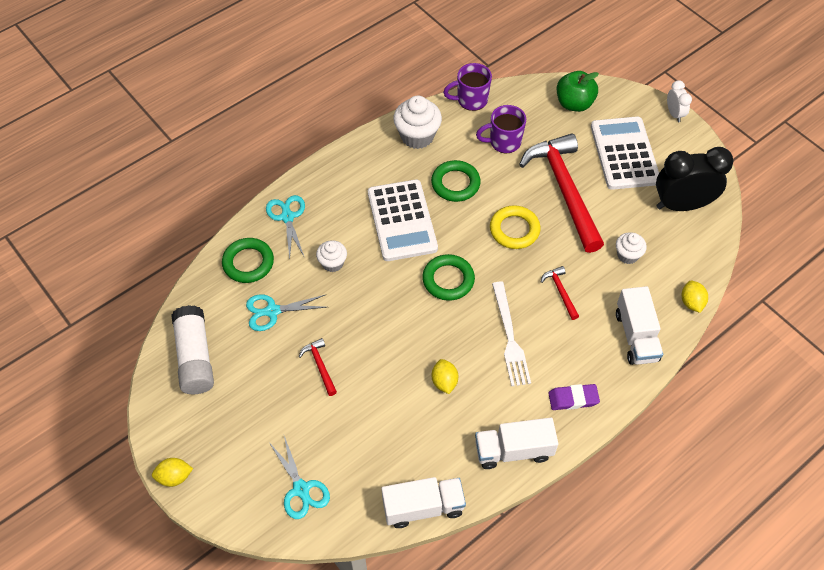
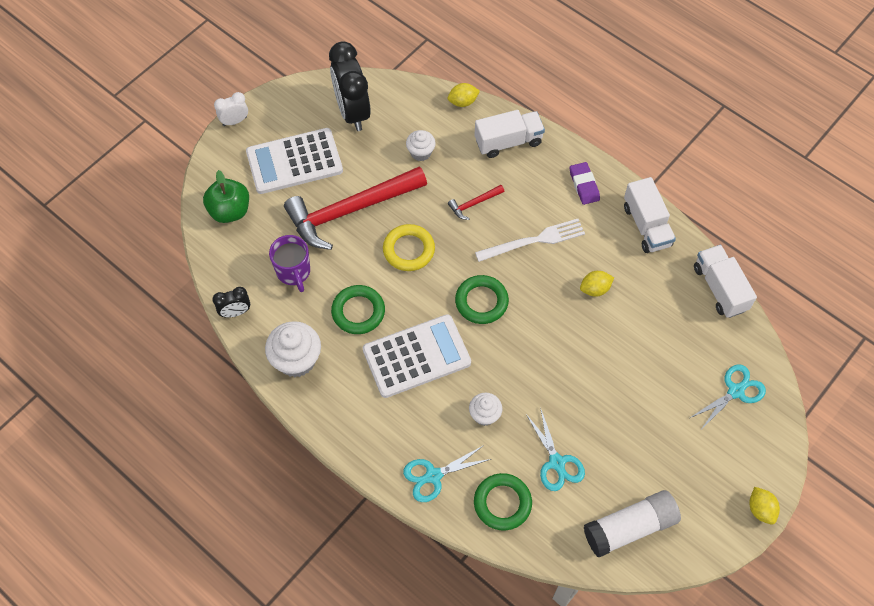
camera: 100 degrees left, 5 degrees up
(320, 365) = (607, 402): red hammer -> none
(471, 100) = (235, 312): purple mug -> black clock

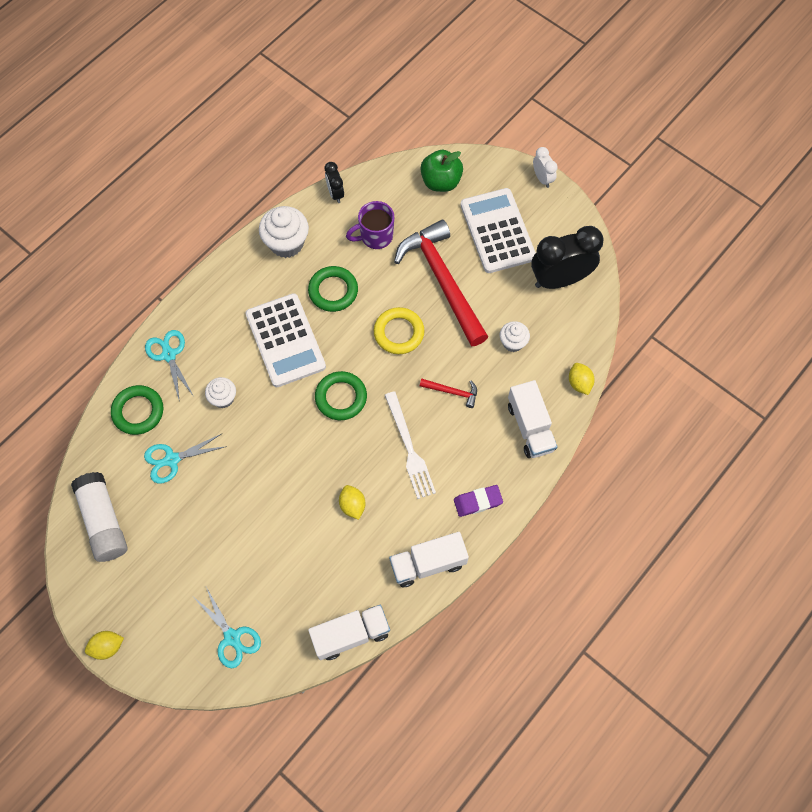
camera: 90 degrees right, 5 degrees up
(474, 204) = (452, 392): red hammer -> red hammer turned 135 degrees clockwise

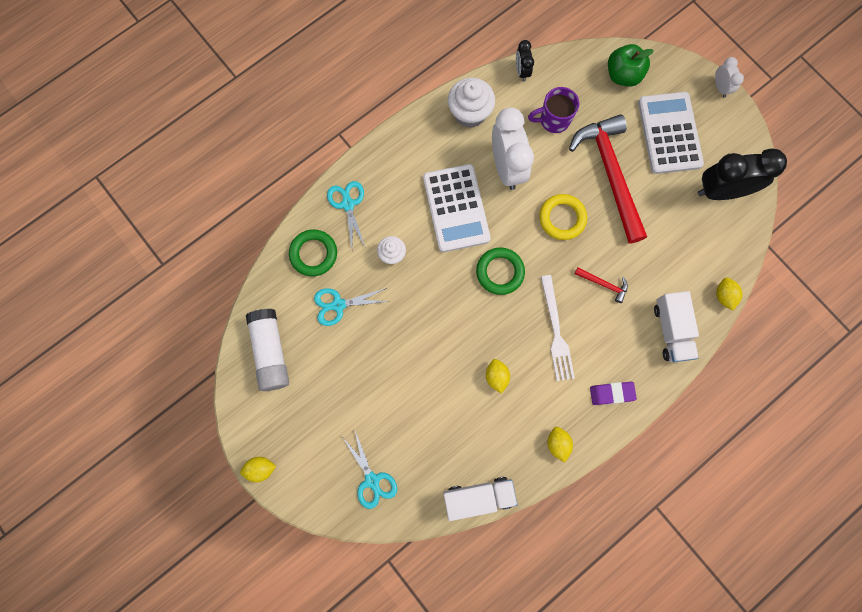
camera: 10 degrees right, 10 degrees up
(333, 291) = (506, 167): green ring -> white clock
(428, 564) = (557, 444): white truck -> yellow lemon
(513, 342) = (667, 246): white cupcake -> none

